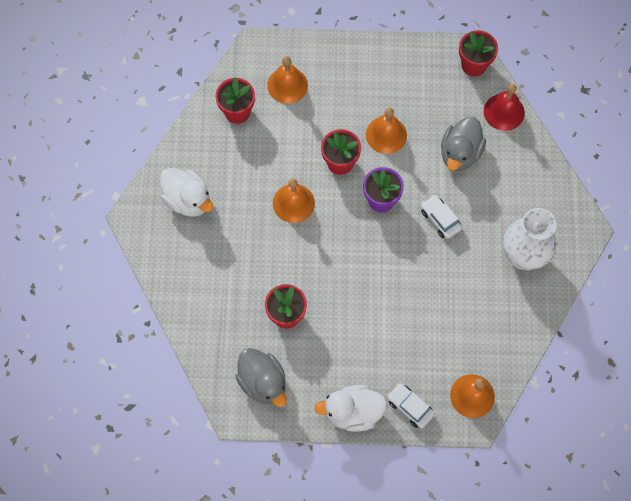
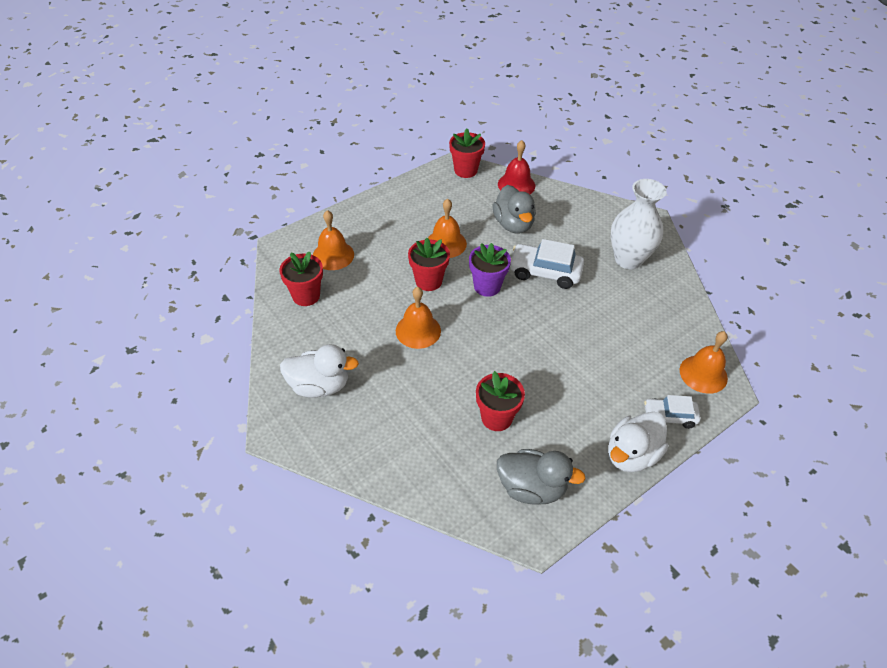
camera: 40 degrees left, 20 degrees down
(440, 219) = (545, 272): white car -> white car, size x1.58

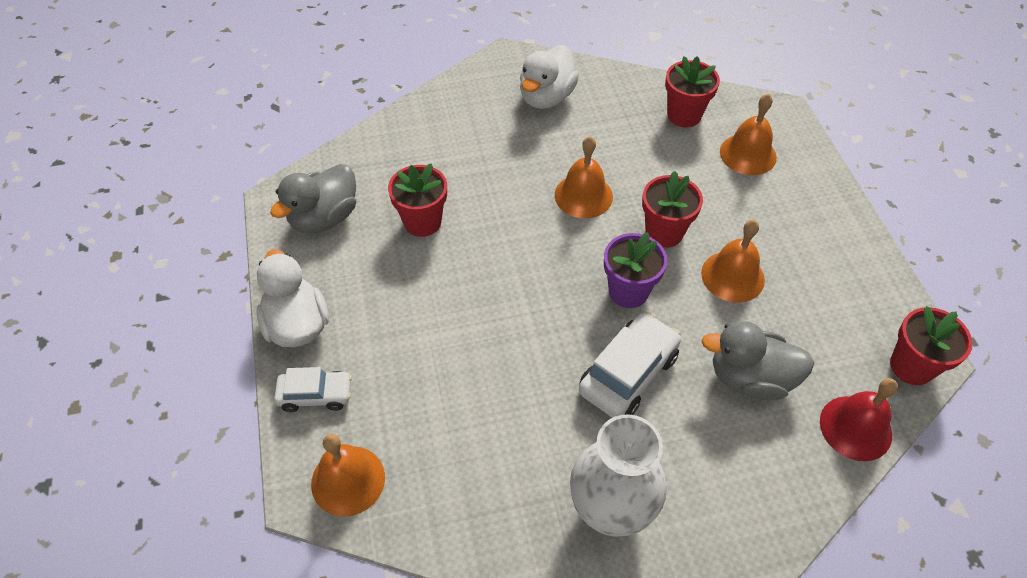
camera: 115 degrees right, 5 degrees up
(669, 416) = (316, 395): white car -> white car turned 60 degrees clockwise

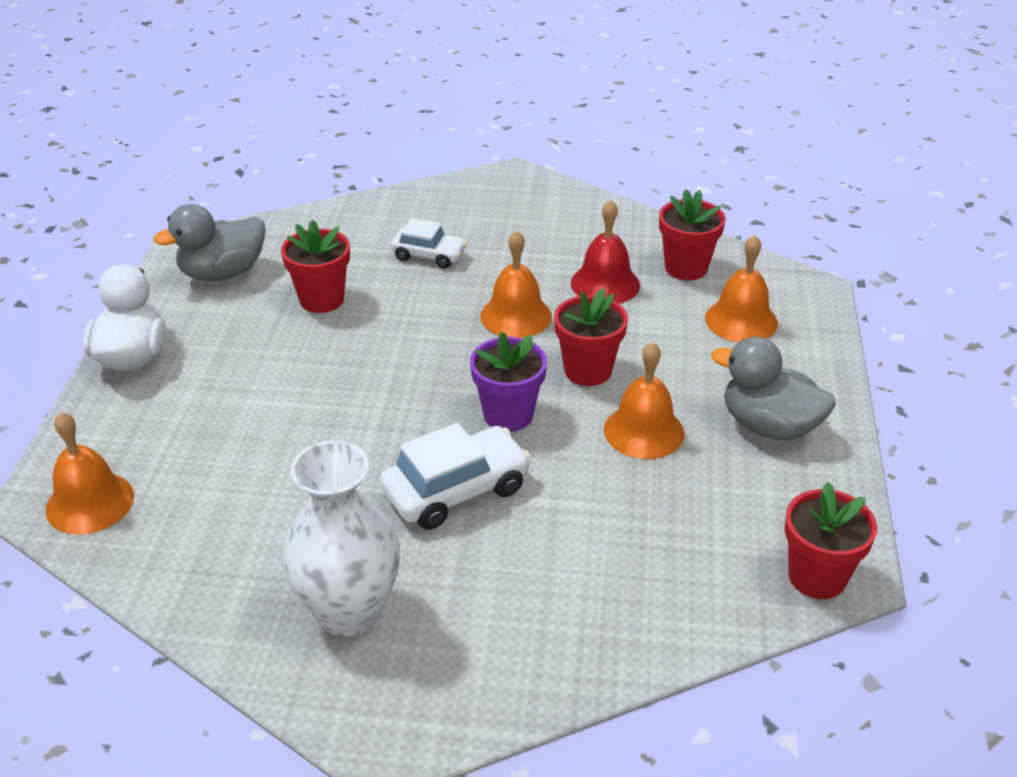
camera: 20 degrees right, 15 degrees down
(316, 395) = (109, 421): white car -> white car (429, 255)
(546, 97) = (534, 219): white duck -> none
(750, 378) = (599, 533): grey duck -> grey duck (769, 426)
(855, 428) = (701, 617): red bell -> red bell (605, 284)

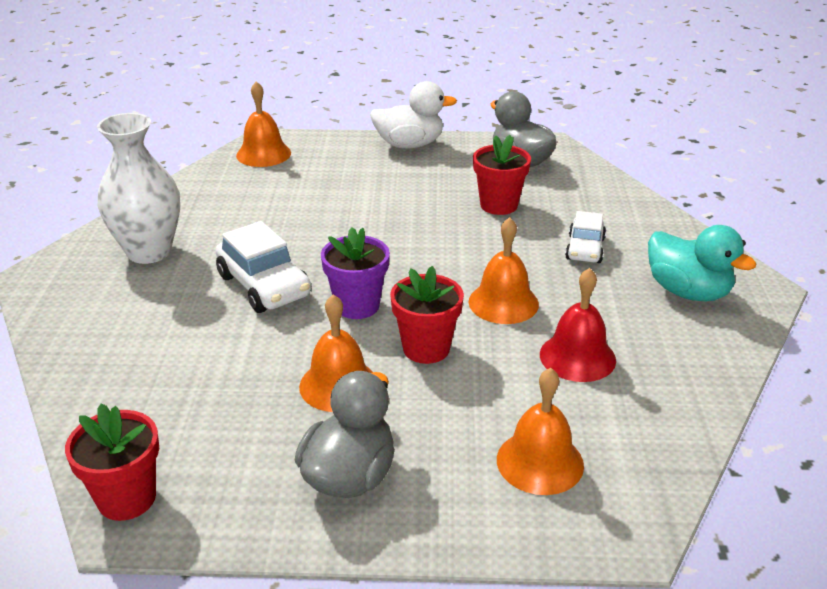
camera: 85 degrees right, 5 degrees down
(513, 212) = (687, 292): none -> turquoise duck
(686, 268) = (633, 418): red flower pot -> none

